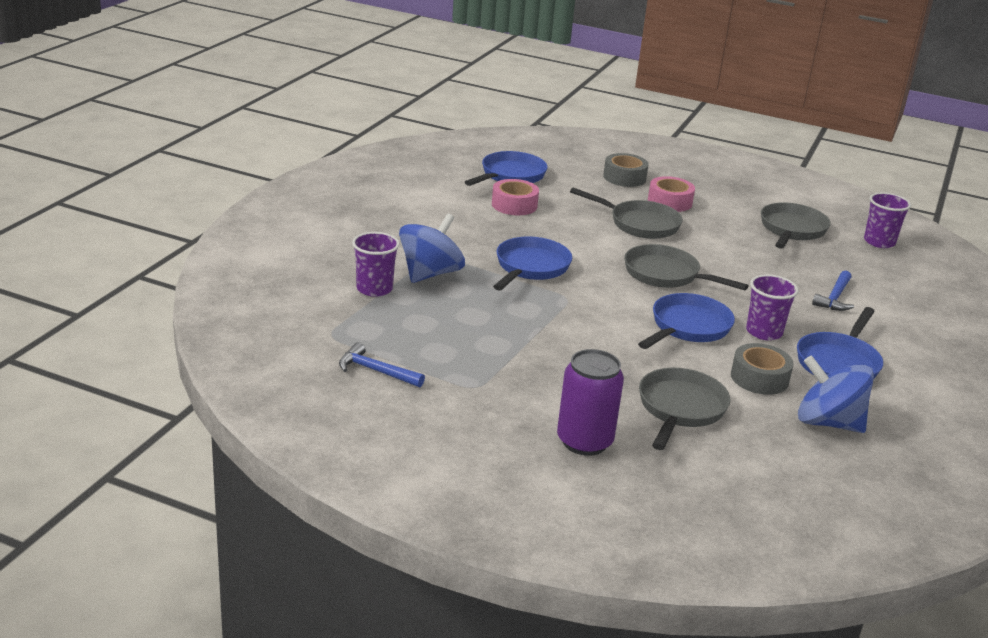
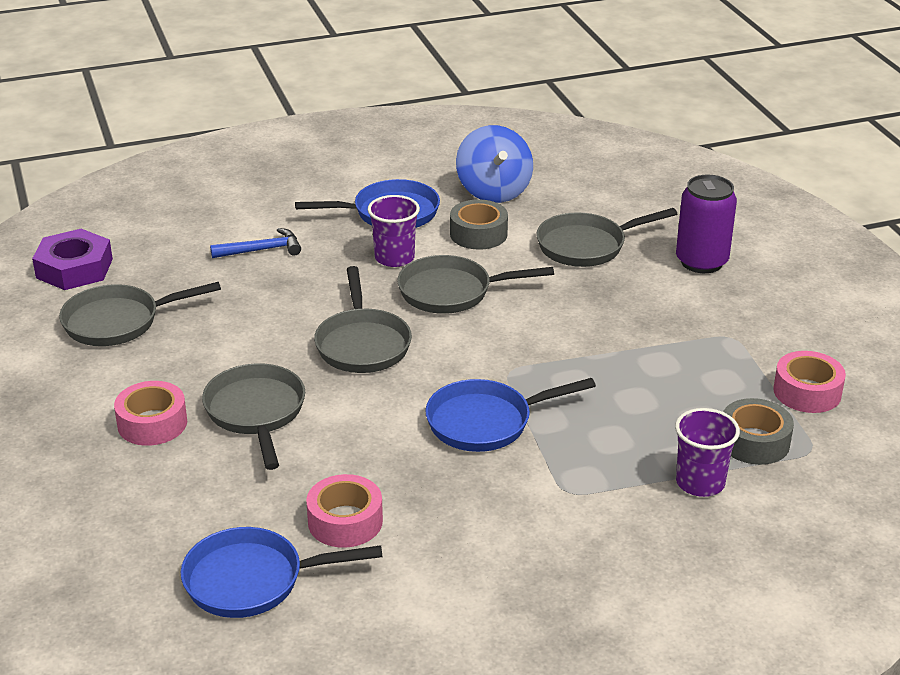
camera: 130 degrees left, 5 degrees up
(375, 371) = (807, 392): blue hammer -> pink tape
(430, 274) = (610, 471): blue spinning top -> none
(624, 177) = (115, 490): grey tape -> grey tape (754, 442)
(687, 327) = (451, 292): blue pan -> grey pan
(879, 242) = (74, 268): purple cup -> purple nut

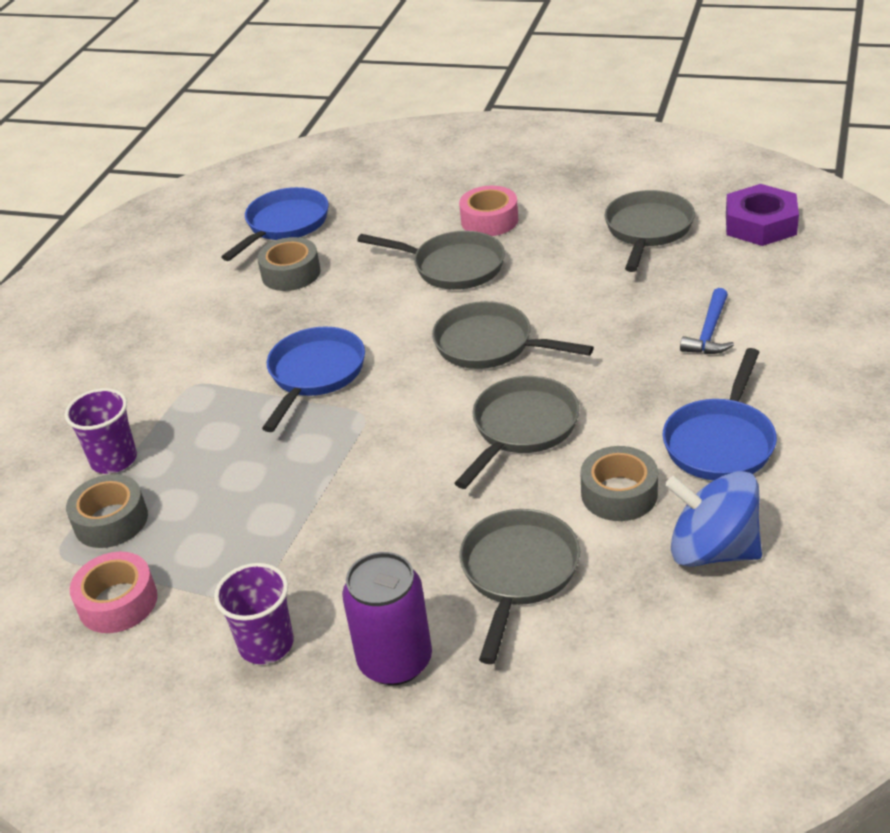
camera: 130 degrees right, 5 degrees up
(345, 521) = (291, 273): pink tape -> grey tape
(394, 258) = (621, 413): purple cup -> purple cup (266, 644)

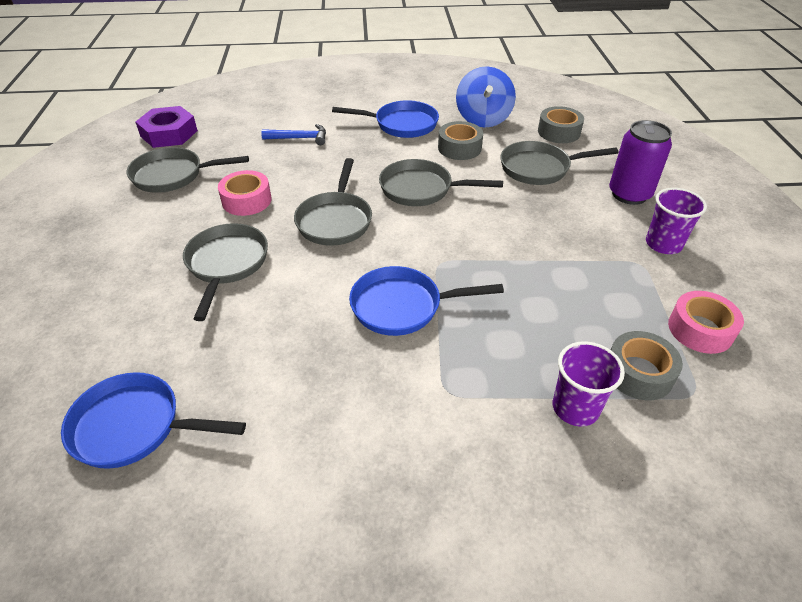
camera: 115 degrees left, 5 degrees up
(291, 273) = (242, 381): grey tape -> grey tape (559, 132)
(489, 220) = (146, 259): pink tape -> pink tape (246, 200)

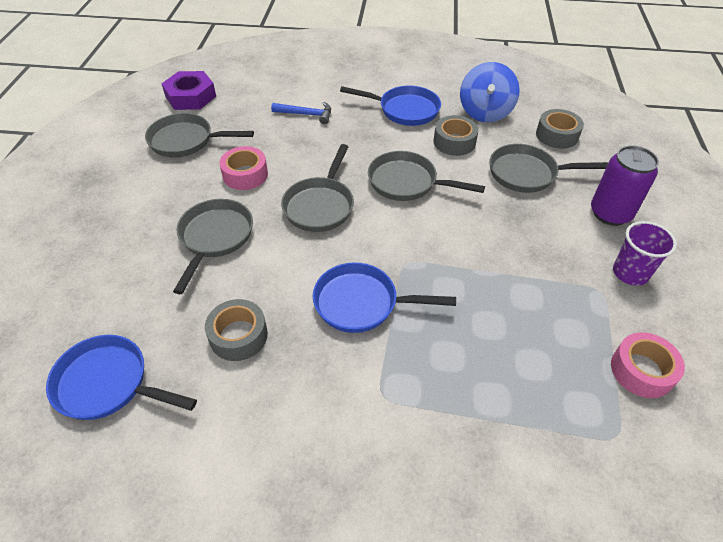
camera: 10 degrees right, 5 degrees up
(575, 408) = (497, 432): purple cup -> none
(638, 373) = (567, 406): grey tape -> grey tape (238, 336)

